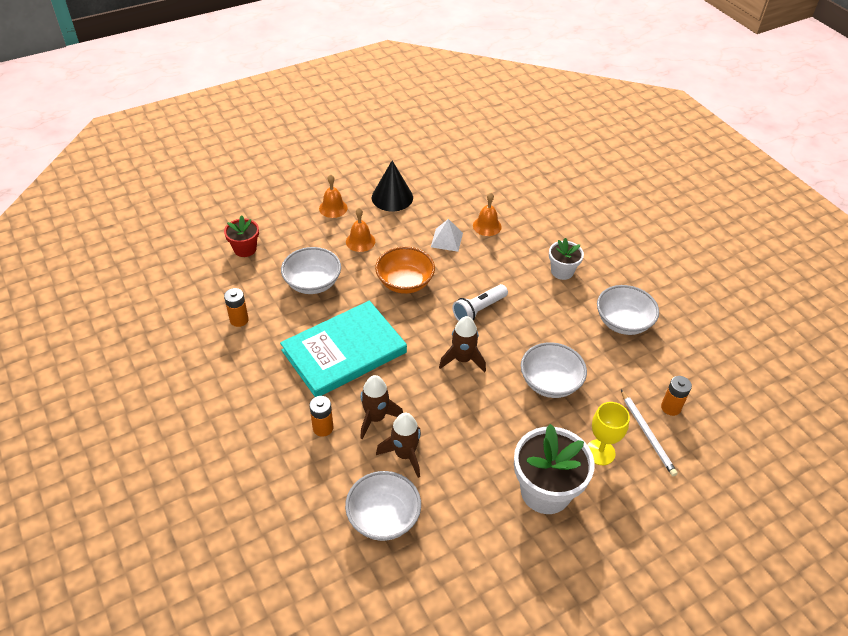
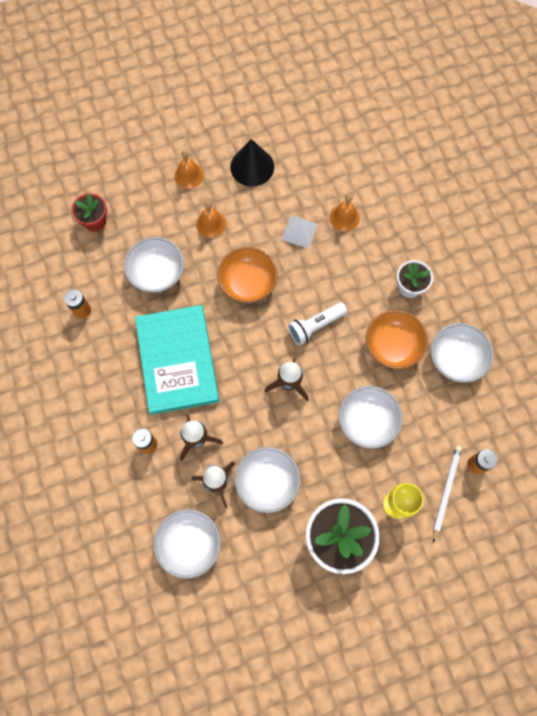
camera: 10 degrees right, 25 degrees up
(344, 351) = (177, 360): turquoise book -> turquoise book turned 75 degrees counterclockwise
(458, 448) = (267, 482): none -> white bowl
(559, 318) = (393, 346): none -> orange bowl
(647, 434) = (446, 491): white pencil -> white pencil turned 150 degrees counterclockwise

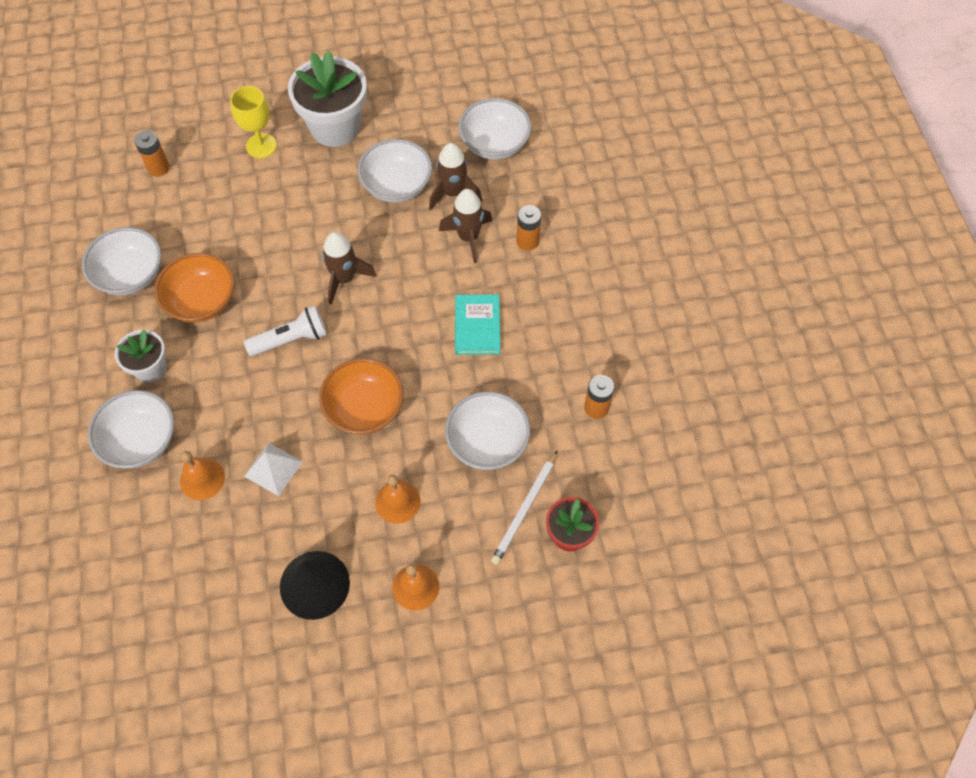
camera: 170 degrees left, 10 degrees down
(177, 360) = (477, 326): turquoise book -> turquoise book, size x0.50
(367, 421) = (264, 226): white bowl -> white bowl (140, 441)
(446, 491) = (203, 149): white pencil -> white pencil (524, 509)

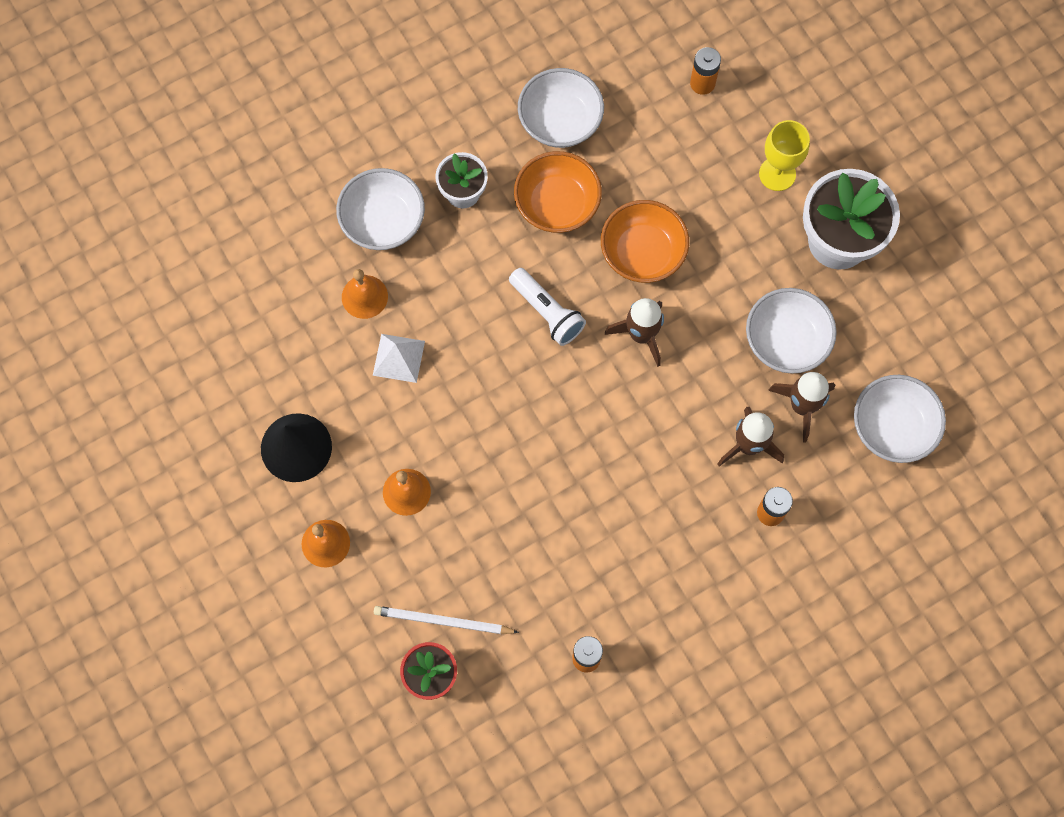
camera: 70 degrees right, 10 degrees up
(364, 408) = (496, 418): orange bowl -> orange bowl (642, 253)
(477, 326) = (638, 496): turquoise book -> none
(487, 442) = (503, 557): white bowl -> none

